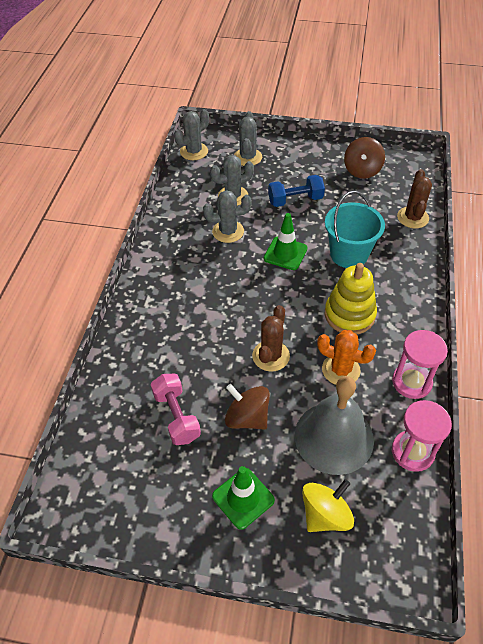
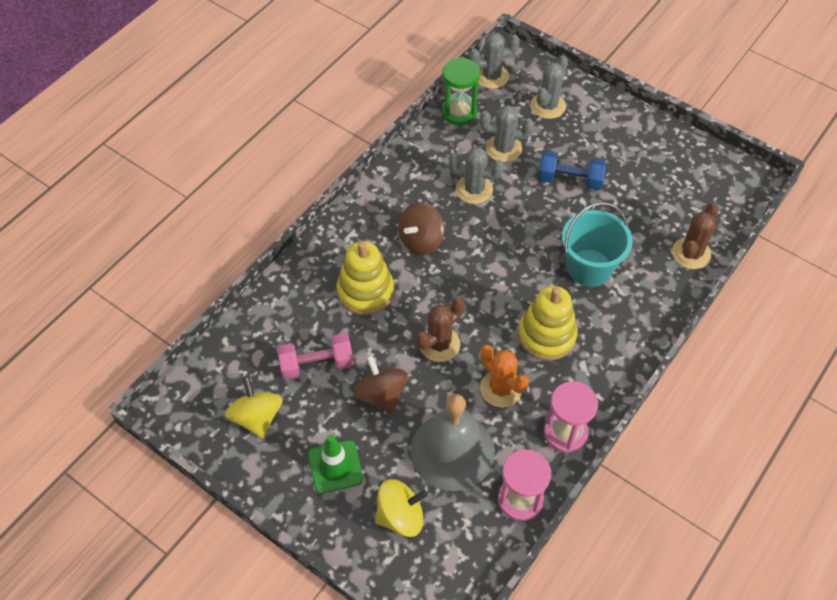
camera: 25 degrees right, 5 degrees up
(147, 487) = (257, 417): none -> yellow spinning top
(177, 416) = (317, 364): pink dumbbell -> pink dumbbell turned 75 degrees clockwise
(184, 183) = (459, 112): none -> green hourglass
(185, 339) = (365, 291): none -> yellow stacking toy
(285, 253) = (520, 239): green traffic cone -> none
(362, 170) = (670, 172): brown spinning top -> brown spinning top (421, 240)

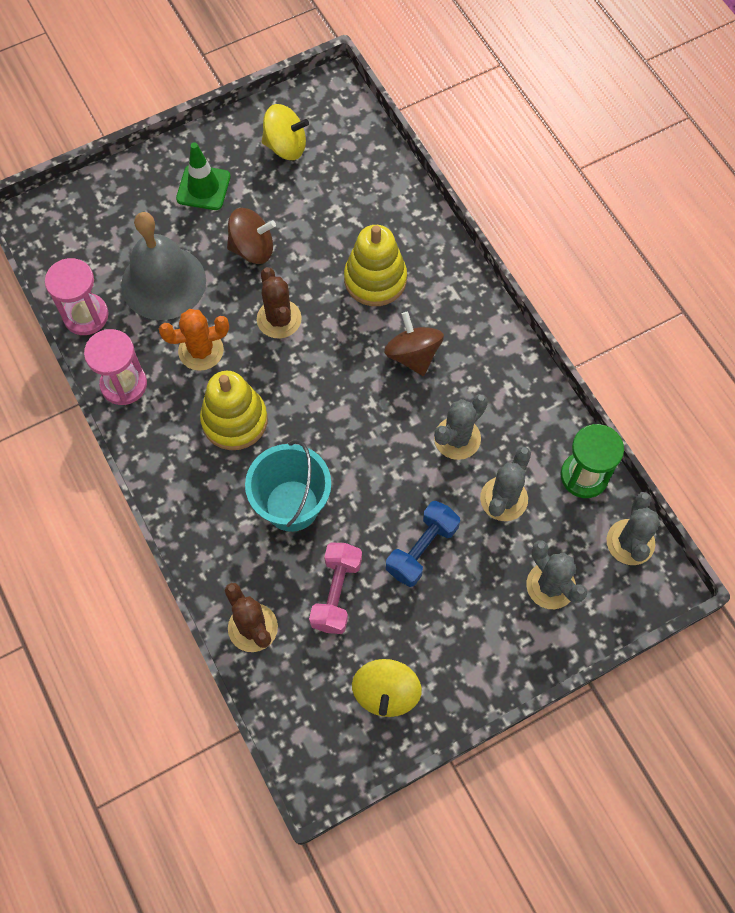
camera: 115 degrees right, 10 degrees up
(317, 364) = (314, 209): pink dumbbell -> pink dumbbell (336, 593)
(400, 516) = (129, 218): yellow spinning top -> yellow spinning top (386, 693)

